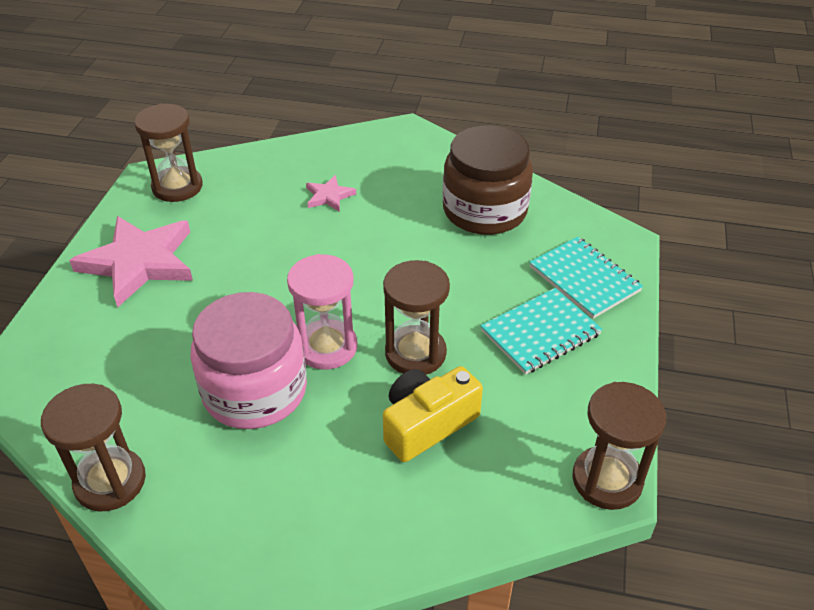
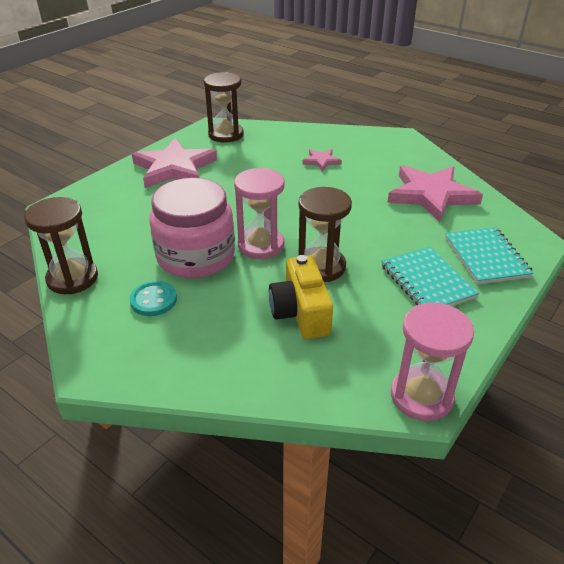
camera: 25 degrees right, 5 degrees down
(241, 473) = (153, 300): none -> turquoise button
(427, 424) = (301, 312): yellow camera -> yellow camera turned 90 degrees counterclockwise
(484, 210) = (431, 195): brown jar -> pink star
(540, 333) = (427, 281): turquoise notebook -> turquoise notebook turned 75 degrees clockwise
(607, 480) = (421, 396): brown hourglass -> pink hourglass

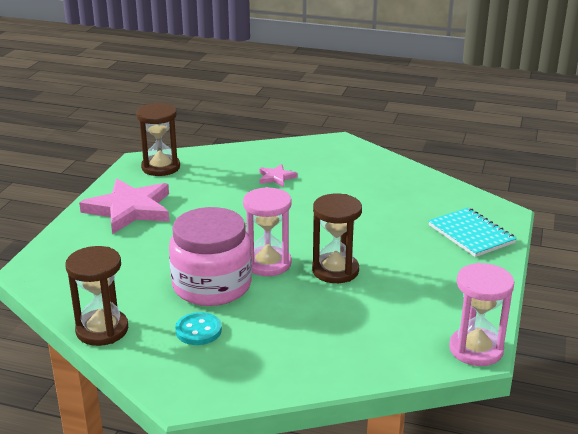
camera: 20 degrees left, 10 degrees down
(301, 312) = (340, 311): yellow camera -> none
(427, 281) = (433, 263): turquoise notebook -> none
(431, 195) = (396, 191): pink star -> none

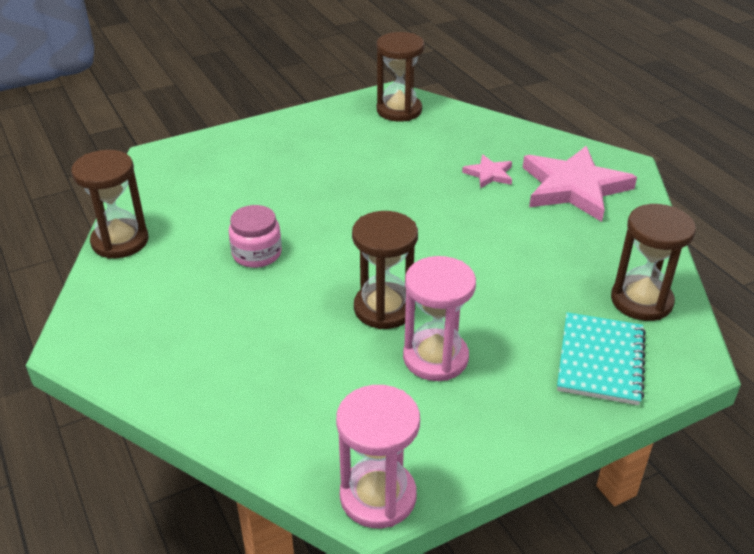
camera: 45 degrees right, 10 degrees up
(130, 209) = (310, 140): pink star -> pink star (574, 187)
(198, 330) = (180, 290): turquoise button -> none
(212, 285) = (257, 254): pink jar -> pink jar, size x0.53
(268, 264) = (336, 262): pink hourglass -> pink hourglass (435, 358)
(447, 199) = (641, 301): none -> brown hourglass

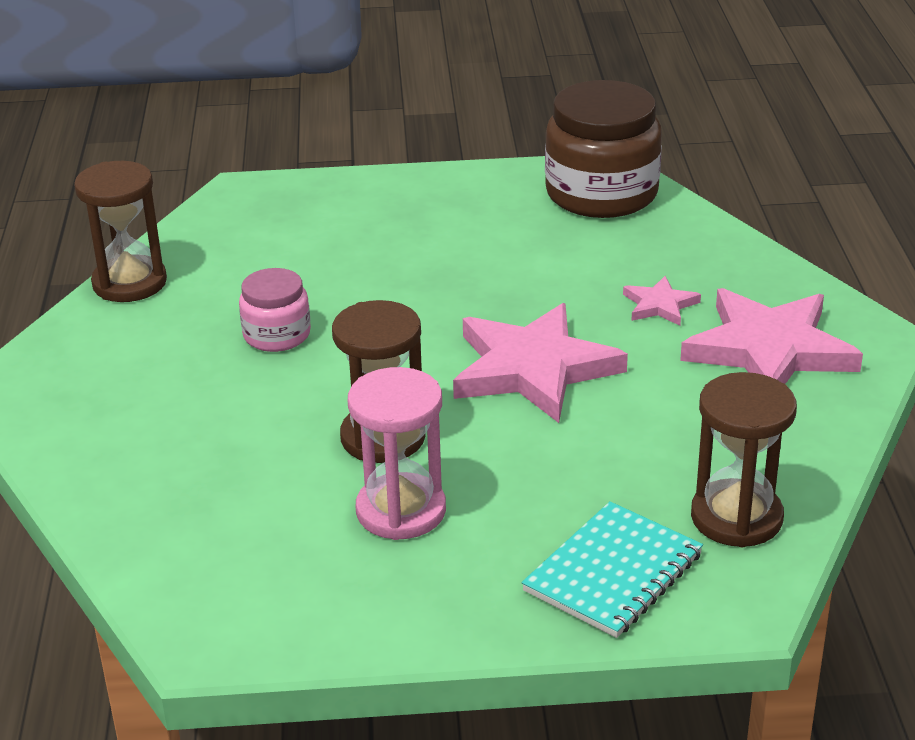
camera: 25 degrees right, 5 degrees down
(378, 496) = (214, 638): pink hourglass -> none
(399, 110) = (601, 193): brown hourglass -> brown jar
(445, 235) = (533, 369): none -> pink star

